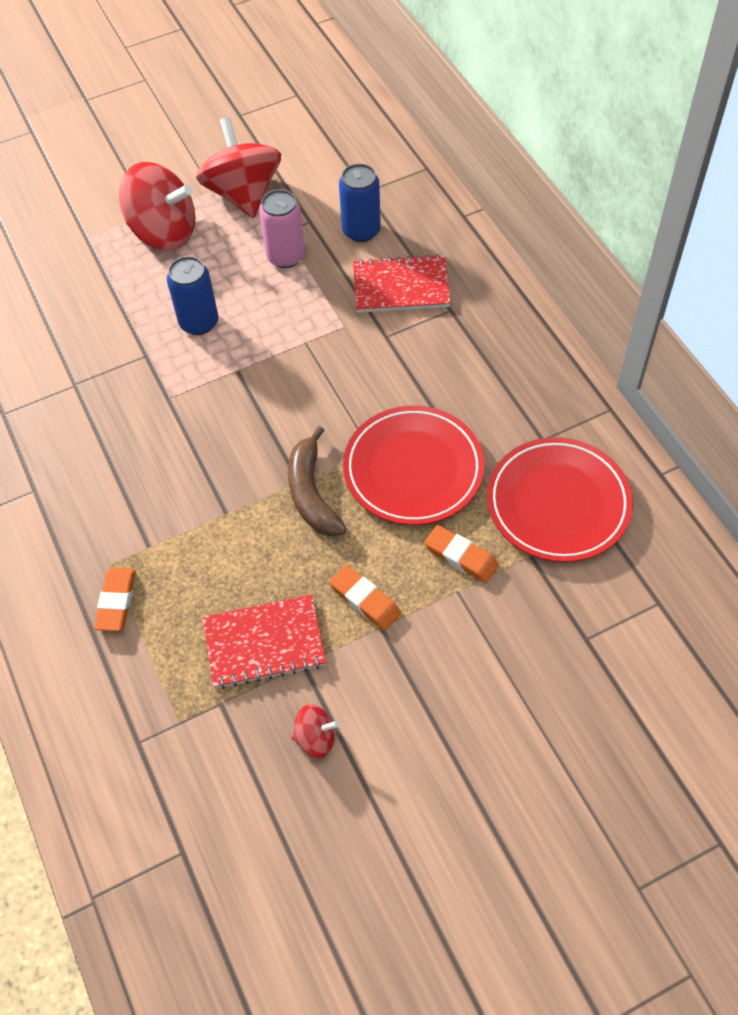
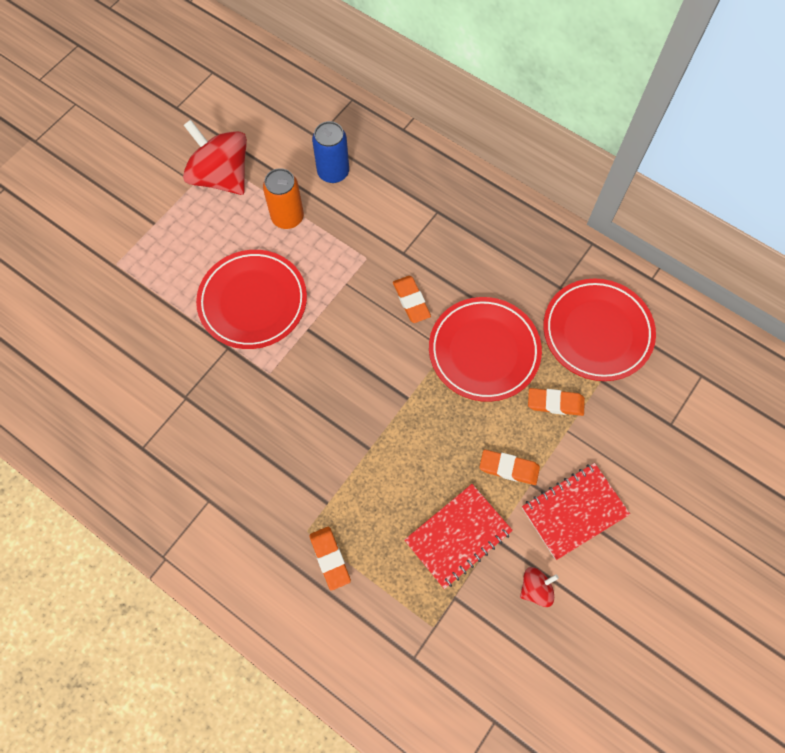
camera: 30 degrees left, 10 degrees up
(164, 232) = (177, 236): red spinning top -> none
(199, 322) = (253, 301): blue can -> red plate
(285, 256) = (287, 217): pink can -> orange can
(311, 493) = (422, 404): brown banana -> none
(364, 387) = (411, 301): none -> orange eraser
(401, 286) = (390, 207): red notebook -> red notebook (574, 511)

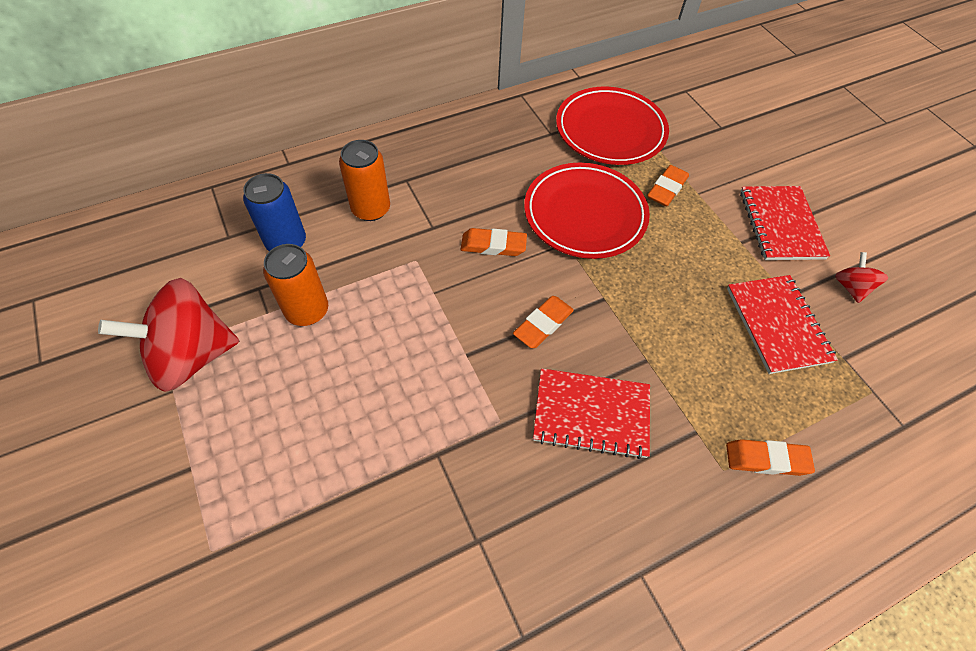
camera: 65 degrees left, 10 degrees down
(253, 301) = (392, 397): red plate -> none
(304, 428) = (591, 414): none -> red notebook
(394, 205) = (371, 209): none -> orange can
(509, 468) = (719, 252): orange eraser -> orange eraser (543, 324)

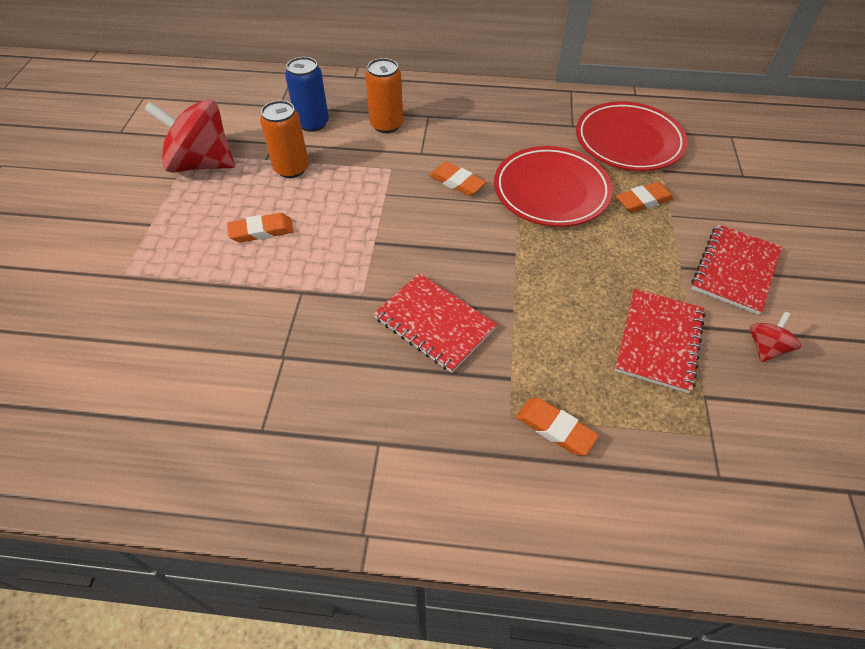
camera: 35 degrees right, 5 degrees down
(543, 324) = (449, 249): orange eraser -> orange eraser (261, 231)

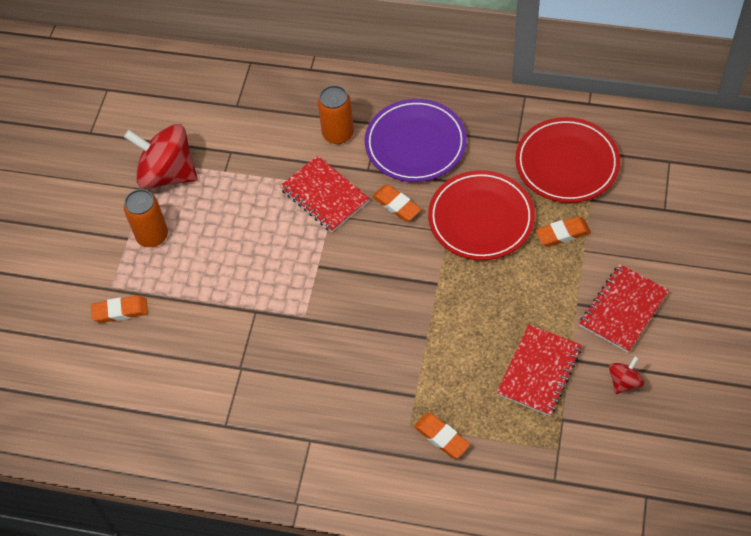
camera: 10 degrees right, 5 degrees up
(261, 231) = (222, 250): orange eraser -> orange eraser (120, 311)
(291, 168) = (248, 183): orange can -> orange can (152, 236)
(312, 123) = (268, 129): blue can -> none
(434, 323) = (361, 345): red notebook -> red notebook (324, 195)
(468, 130) = (415, 144): none -> purple plate

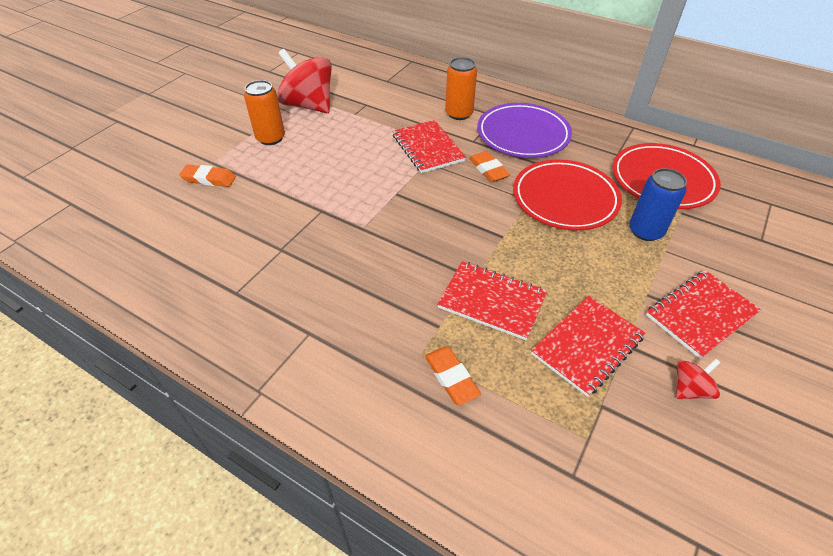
camera: 15 degrees right, 10 degrees down
(450, 356) = (492, 301): none -> red notebook
(562, 234) = (645, 231): orange eraser -> blue can

